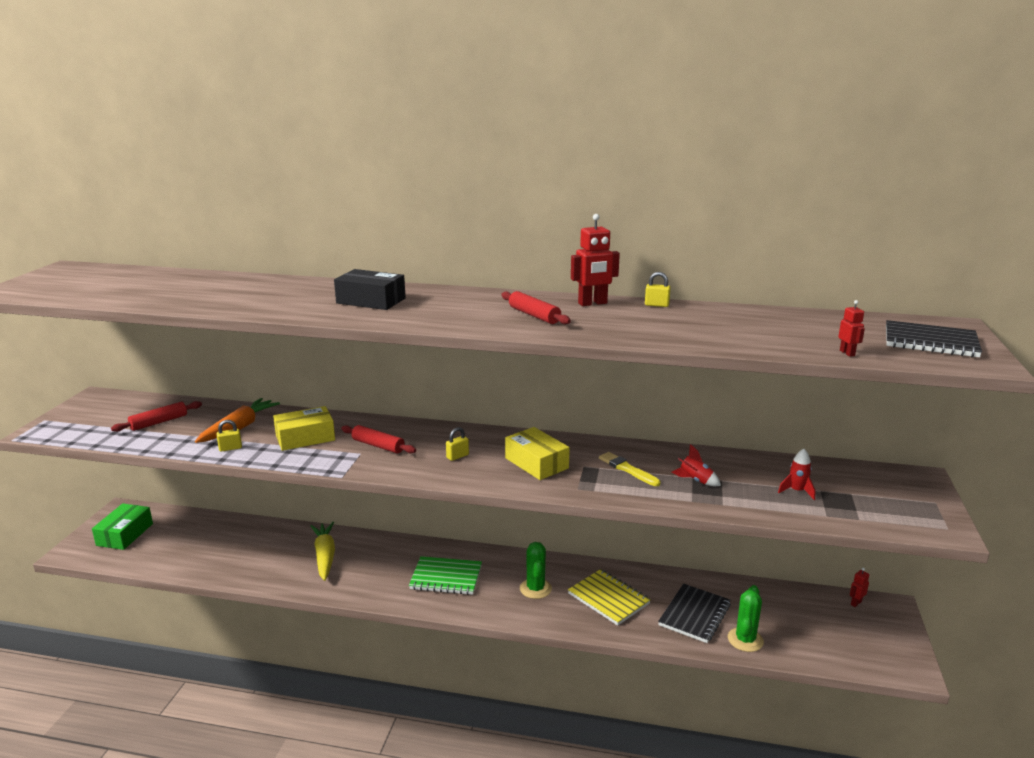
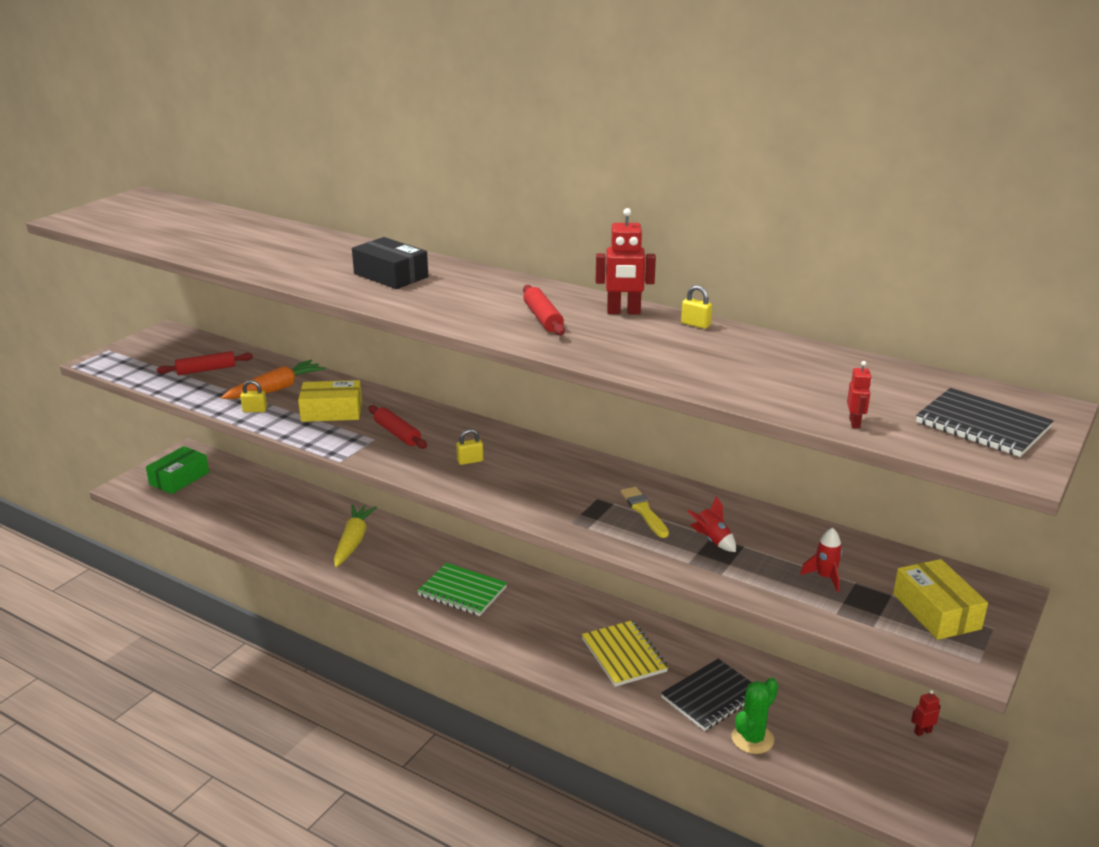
camera: 20 degrees right, 5 degrees up
(535, 589) = (550, 625): green cactus -> none
(536, 463) = (548, 485): yellow box -> yellow box (936, 611)

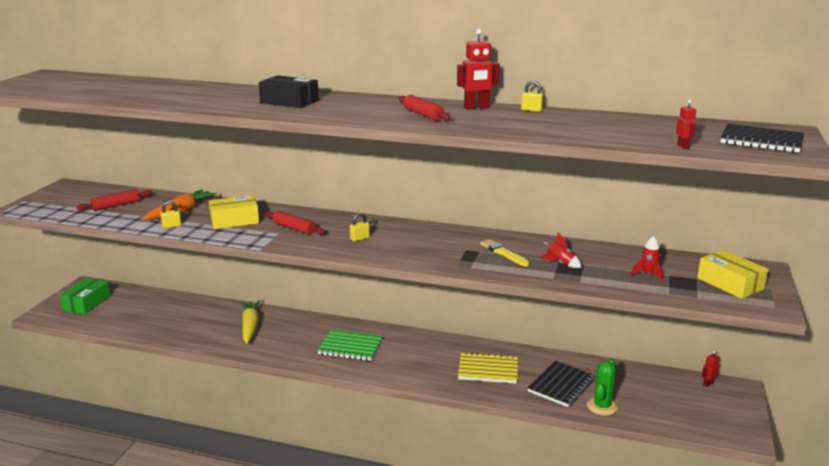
camera: 15 degrees left, 5 degrees down
(624, 655) = (488, 369): yellow notebook -> yellow notebook turned 45 degrees counterclockwise

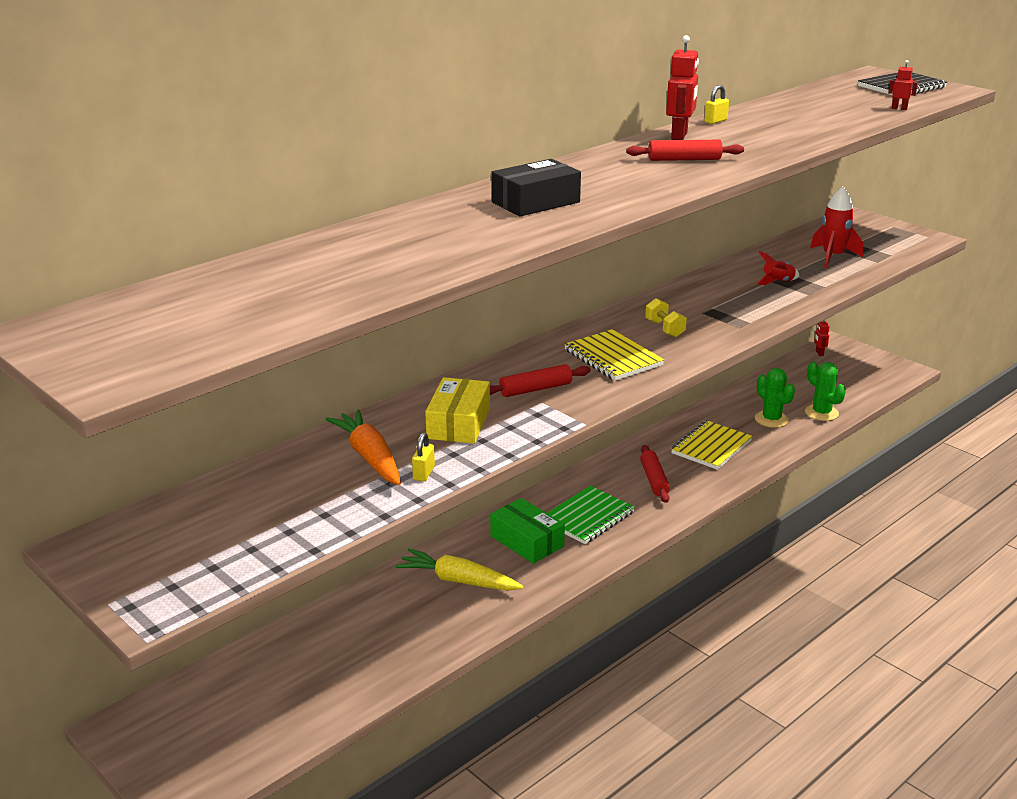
camera: 60 degrees left, 5 degrees up
(87, 303) = (199, 735): green box -> green box (527, 541)
(116, 205) = (267, 509): red rolling pin -> red rolling pin (654, 480)
(359, 238) = (613, 358): yellow padlock -> yellow notebook
(423, 244) = (665, 329): none -> yellow dumbbell
(503, 253) = (728, 298): yellow brush -> none
(561, 385) = (771, 419): black notebook -> green cactus
(648, 274) = (832, 257): red rocket -> red rocket, size x1.63
(730, 283) = (875, 236): yellow box -> none

